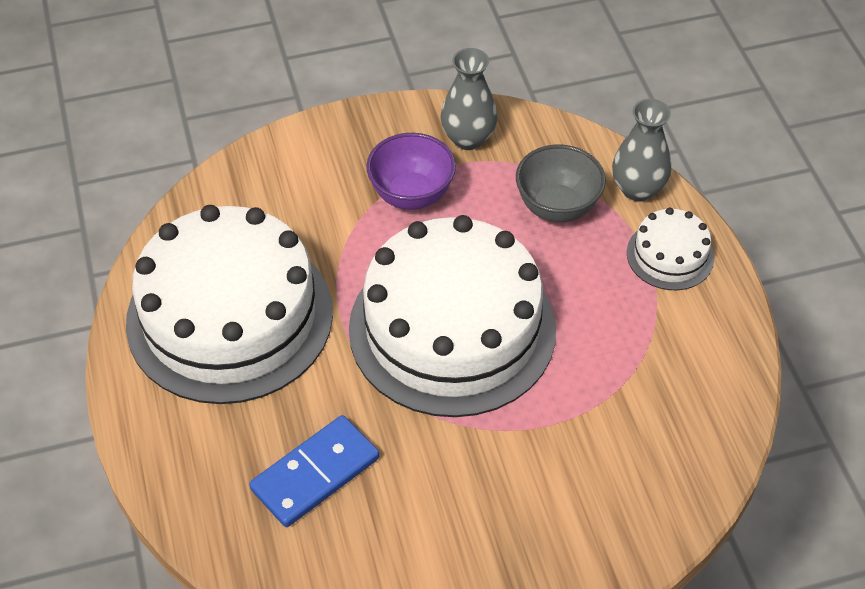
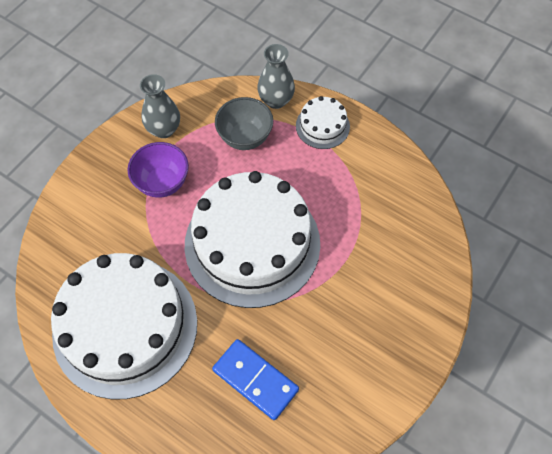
camera: 40 degrees left, 10 degrees up
(315, 473) = (255, 380): blue domino -> blue domino turned 60 degrees counterclockwise

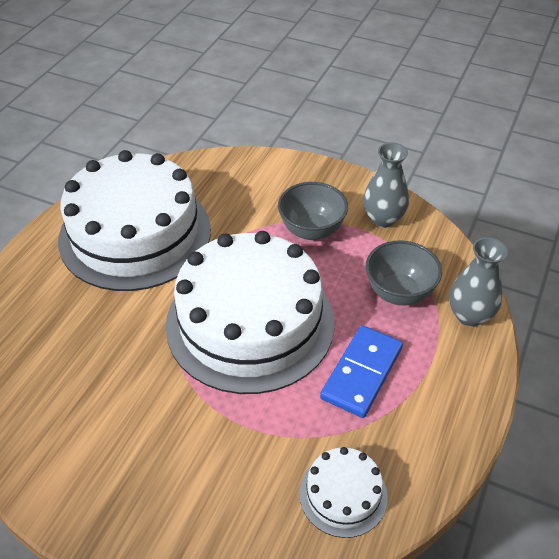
camera: 80 degrees right, 15 degrees down
(162, 183) = (311, 230): purple bowl -> grey bowl
(255, 380) = (77, 351): blue domino -> blue domino (361, 373)
(322, 126) = (449, 373): white cake -> white cake (343, 494)

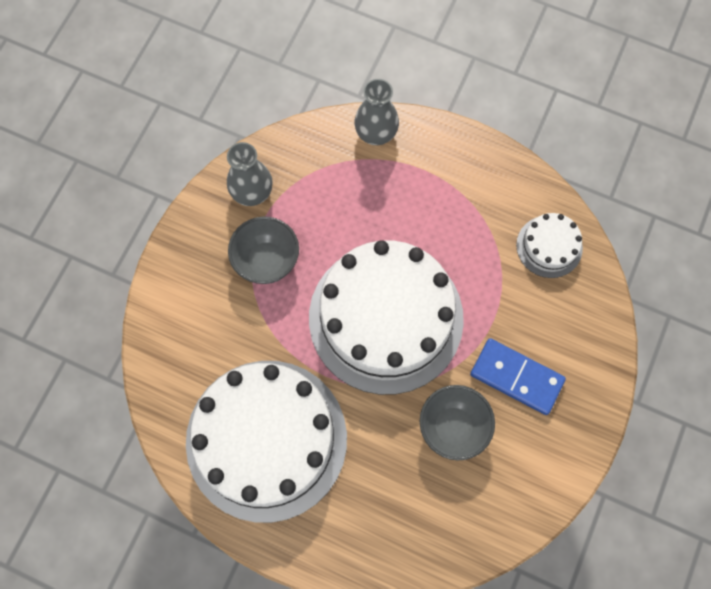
camera: 90 degrees left, 25 degrees up
(361, 373) = (439, 226): blue domino -> blue domino (516, 377)
(399, 293) = (350, 188): grey bowl -> grey bowl (453, 427)

